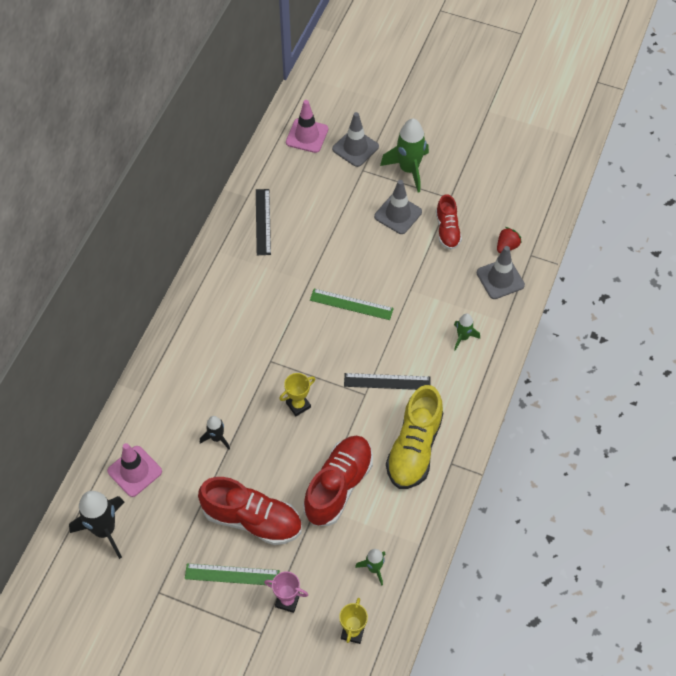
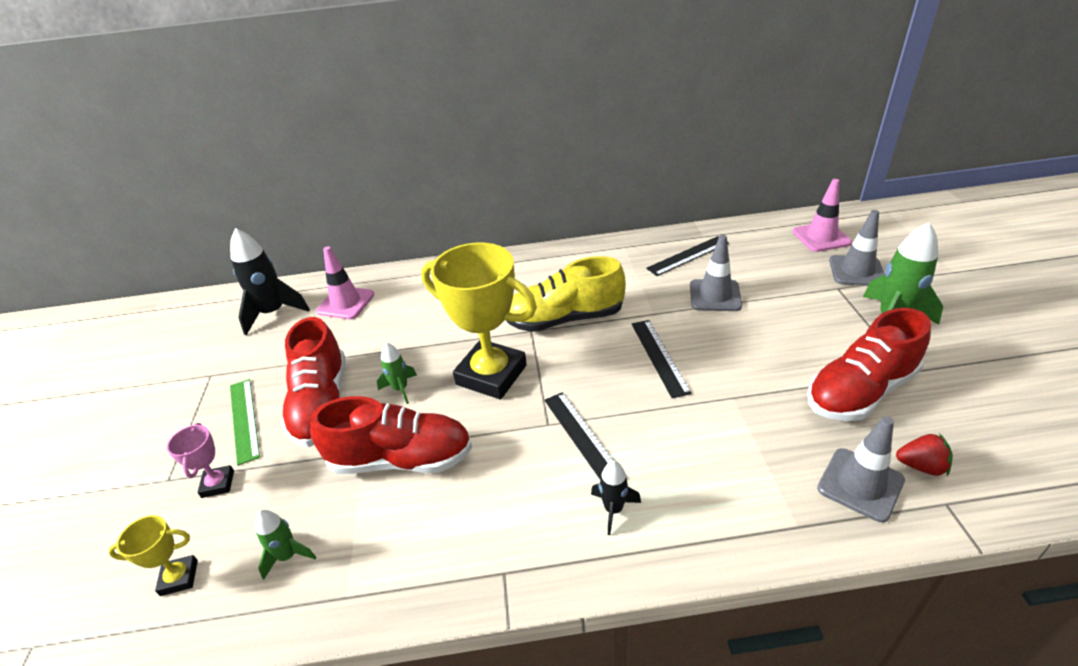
camera: 65 degrees right, 20 degrees down
(217, 438) = (412, 335): black rocket -> black rocket (613, 509)
(298, 405) = (491, 375): yellow trophy -> yellow trophy, size x2.22
(351, 304) = (659, 357): green ruler -> black ruler
(398, 214) = (822, 338): grey traffic cone -> grey traffic cone (715, 295)
(414, 448) = (502, 513): yellow shoe -> yellow shoe (565, 319)
(447, 230) = (860, 391): red shoe -> red shoe, size x1.70
(463, 337) = (720, 486): green rocket -> green rocket (400, 389)

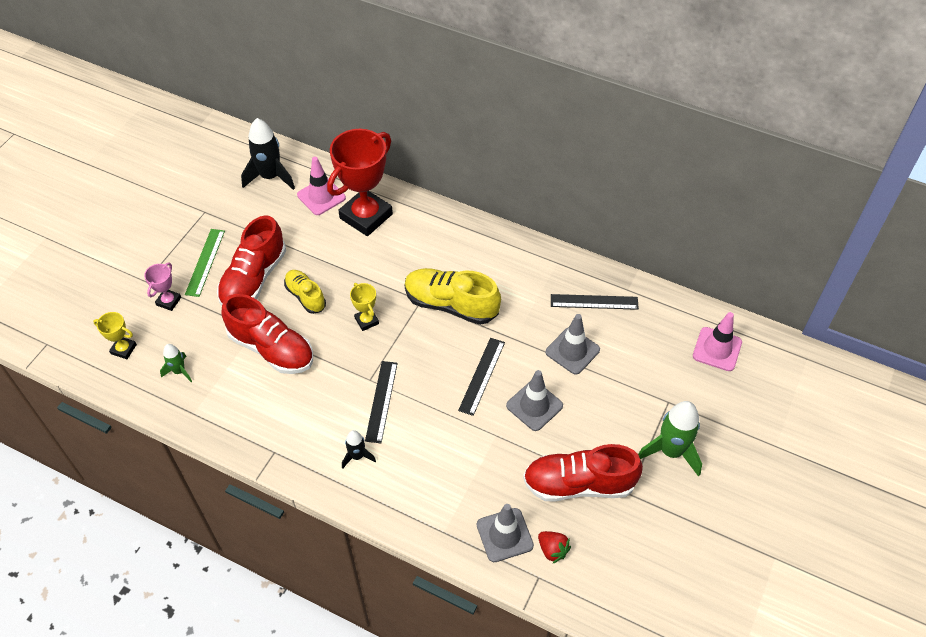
camera: 30 degrees right, 15 degrees up
(400, 389) = (305, 296): green rocket -> yellow shoe
(409, 296) = (366, 216): none -> red trophy
(491, 375) = (366, 321): yellow trophy -> yellow trophy, size x0.45
(856, 271) = (701, 397): grey traffic cone -> grey traffic cone (534, 406)

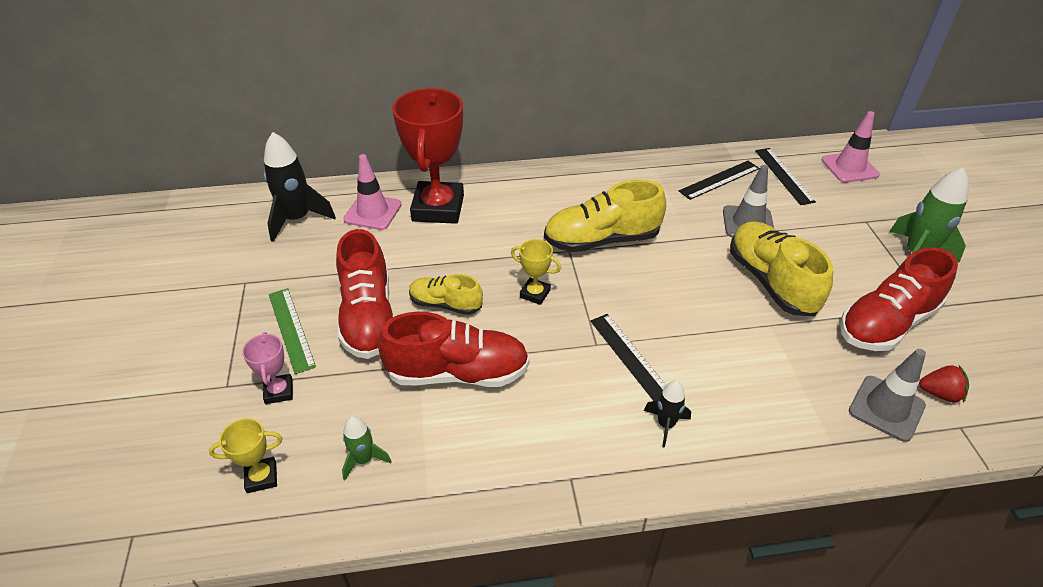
camera: 35 degrees left, 10 degrees down
(482, 376) = (698, 282): black ruler -> black ruler (784, 175)
(534, 406) = (771, 281): grey traffic cone -> yellow shoe

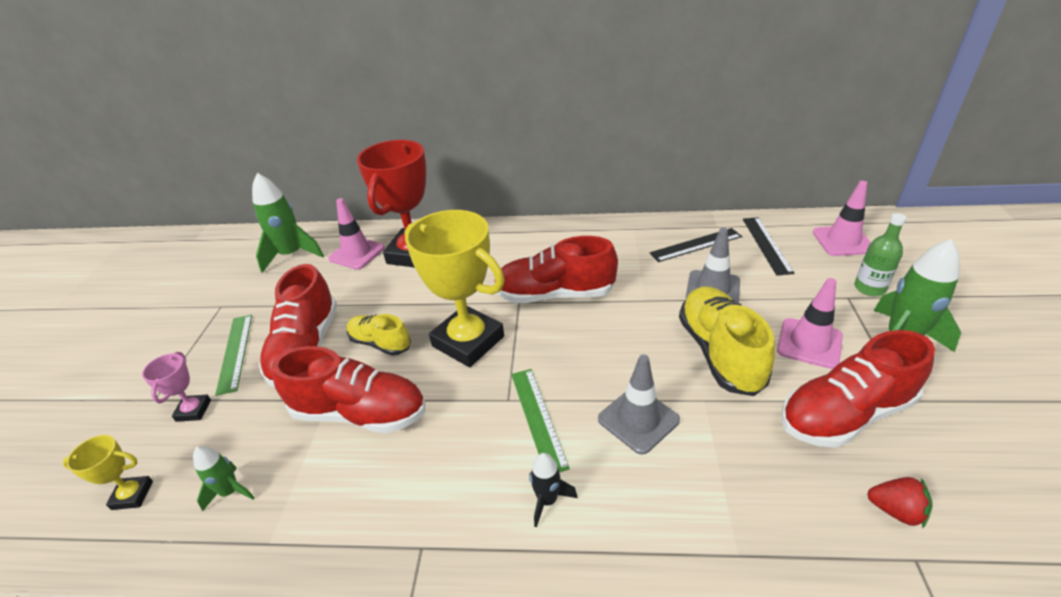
camera: 15 degrees right, 5 degrees down
(297, 219) = (291, 255): black rocket -> green rocket
(535, 294) = (468, 341): yellow trophy -> yellow trophy, size x2.22
(602, 240) = (555, 294): yellow shoe -> red shoe
(630, 357) = (538, 418): black ruler -> green ruler
(844, 266) = (809, 343): none -> pink traffic cone
(882, 211) = (869, 288): none -> green bottle
(886, 408) = (820, 519): grey traffic cone -> grey traffic cone (638, 419)

